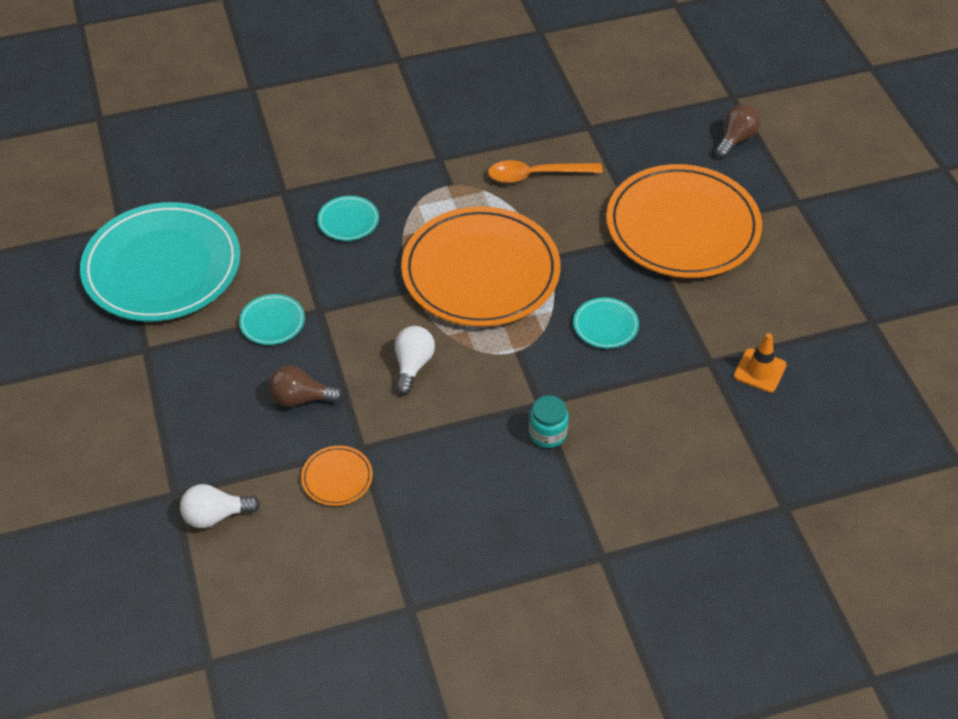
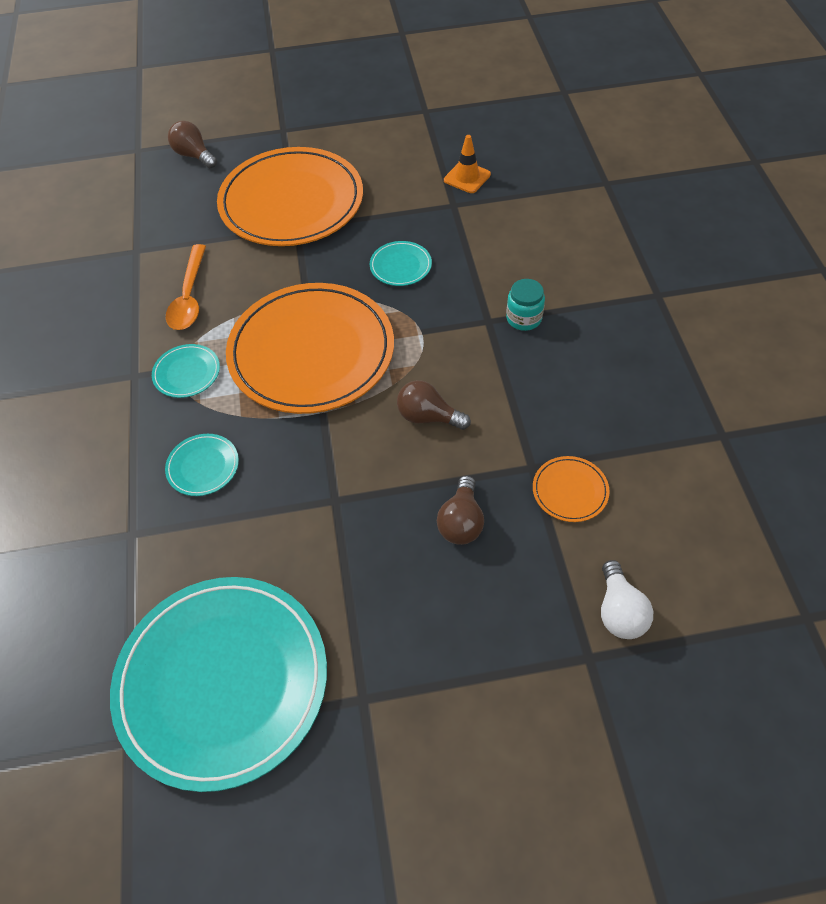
camera: 80 degrees left, 5 degrees up
(272, 322) = (343, 549): turquoise plate -> turquoise plate (187, 373)
(413, 365) = (428, 417): white light bulb -> brown light bulb

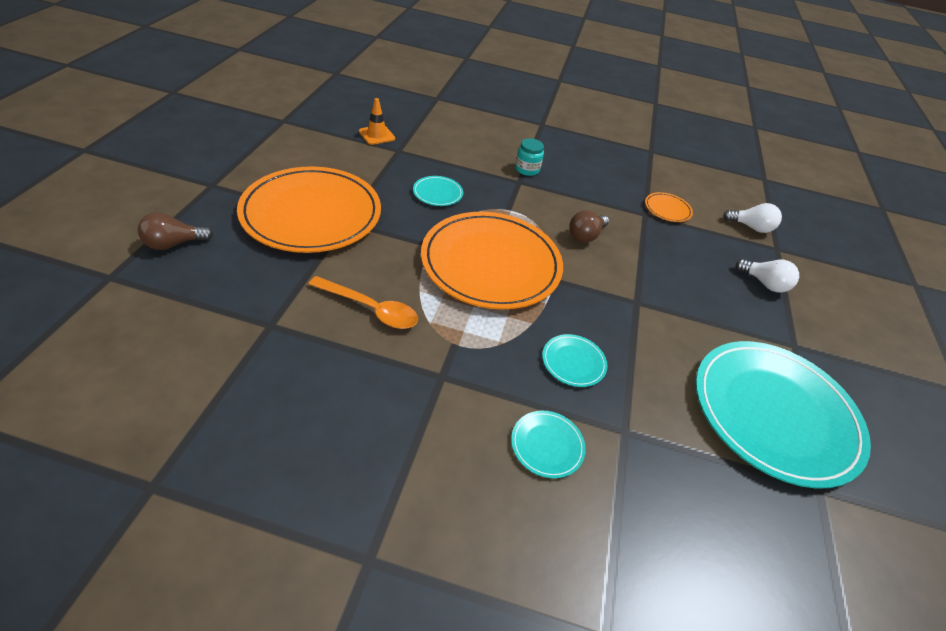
camera: 75 degrees left, 10 degrees down
(187, 373) = (463, 340): turquoise plate -> turquoise plate (547, 445)
(461, 522) = (675, 255): brown light bulb -> none
(479, 646) = (764, 283): none -> white light bulb

